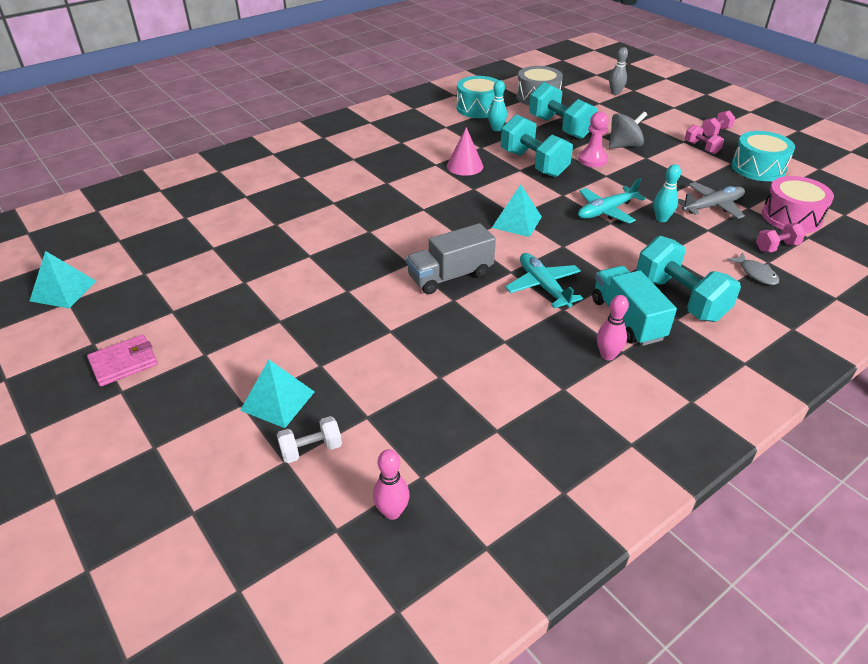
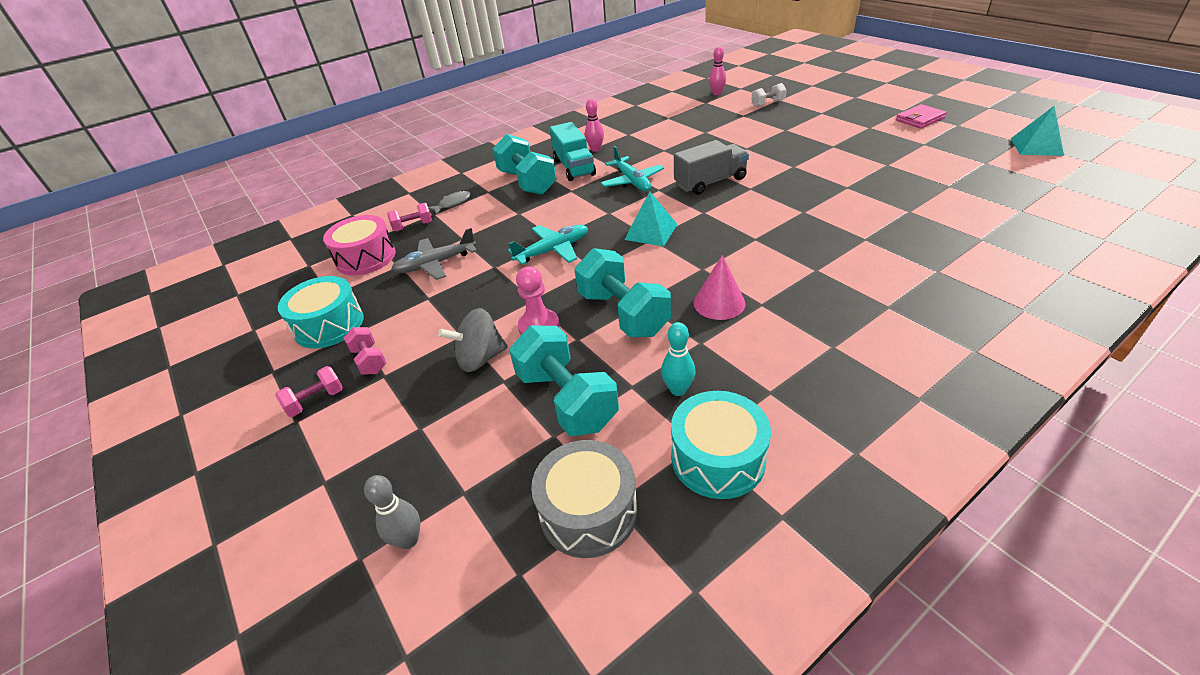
camera: 175 degrees left, 0 degrees up
(277, 400) = (800, 115): turquoise pyramid -> none
(661, 219) = (499, 246): turquoise bowling pin -> none
(756, 274) = (453, 204): grey fish -> grey fish turned 75 degrees clockwise

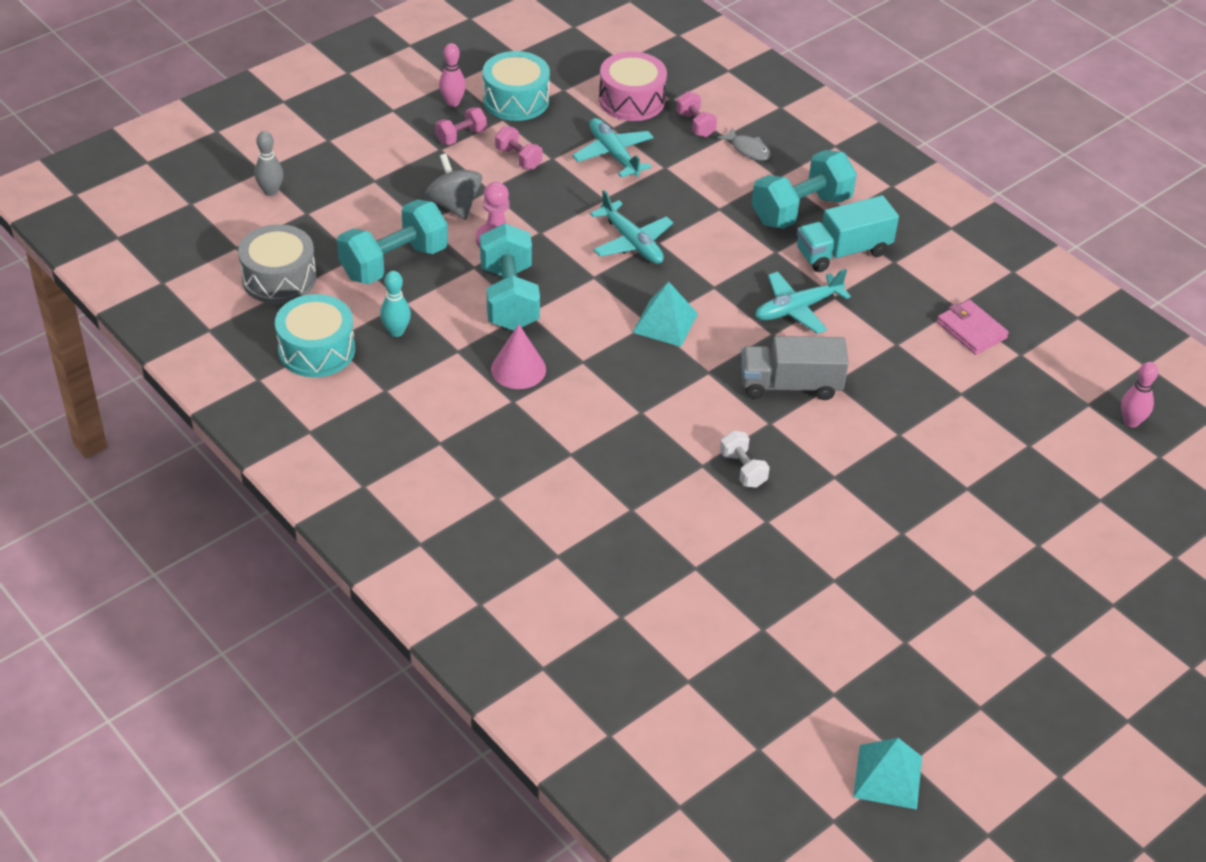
camera: 80 degrees right, 5 degrees up
(316, 401) = (413, 116): pink dumbbell -> pink dumbbell (518, 158)
(436, 264) = (613, 155): grey plane -> turquoise plane
(595, 149) = (902, 272): pink bowling pin -> pink bowling pin (452, 102)
(623, 313) = (509, 298): turquoise dumbbell -> turquoise dumbbell turned 60 degrees counterclockwise
(710, 182) = (790, 385): grey truck -> grey truck turned 120 degrees clockwise
(767, 103) = (1081, 482): white dumbbell -> white dumbbell (742, 469)
(920, 119) = (1005, 665): pink wallet -> pink wallet (971, 330)

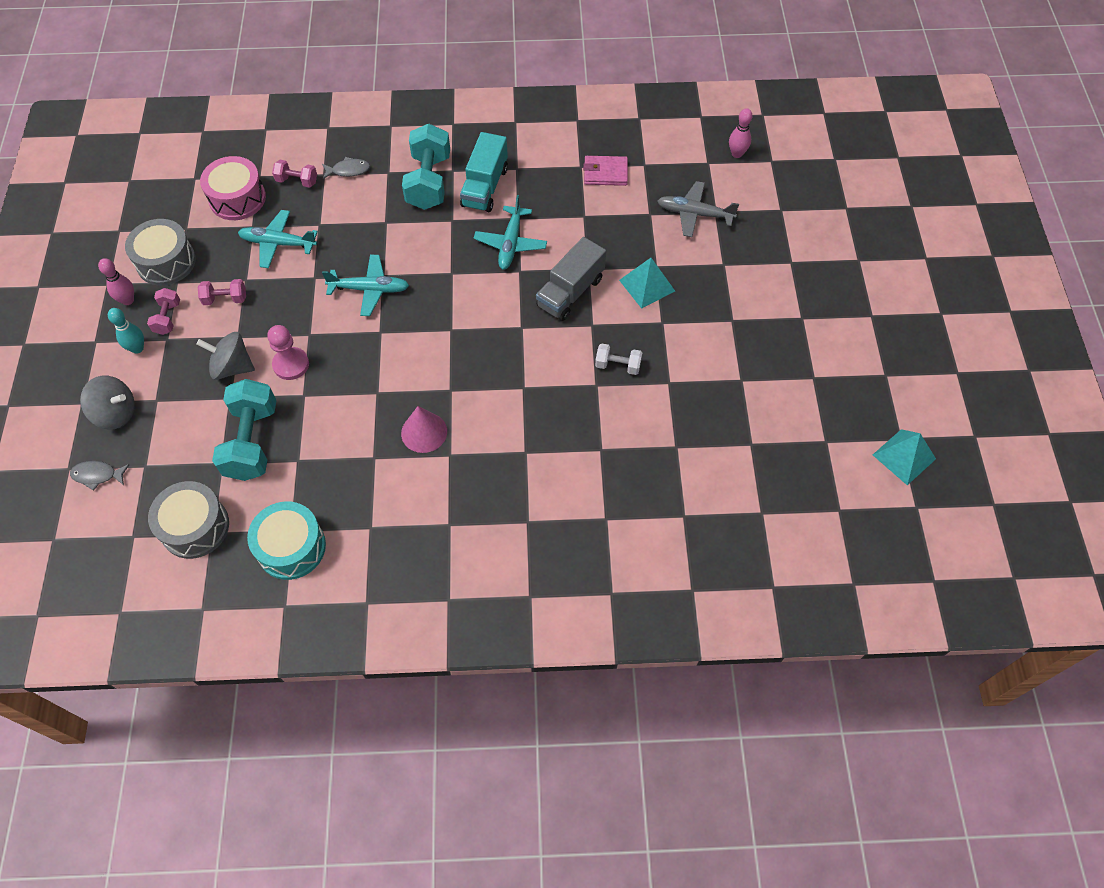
camera: 50 degrees left, 15 degrees up
(271, 191) = (97, 475): grey bowling pin -> grey fish
(338, 165) = (116, 413): none -> grey spinning top
(396, 331) = (321, 484): turquoise bowling pin -> turquoise bowling pin (137, 348)
(509, 298) = (353, 394): turquoise dumbbell -> none
(516, 100) = (166, 262): turquoise drum -> grey drum
(665, 323) = (458, 321): turquoise pyramid -> turquoise pyramid (647, 285)
(1005, 429) = (695, 214): none -> grey plane

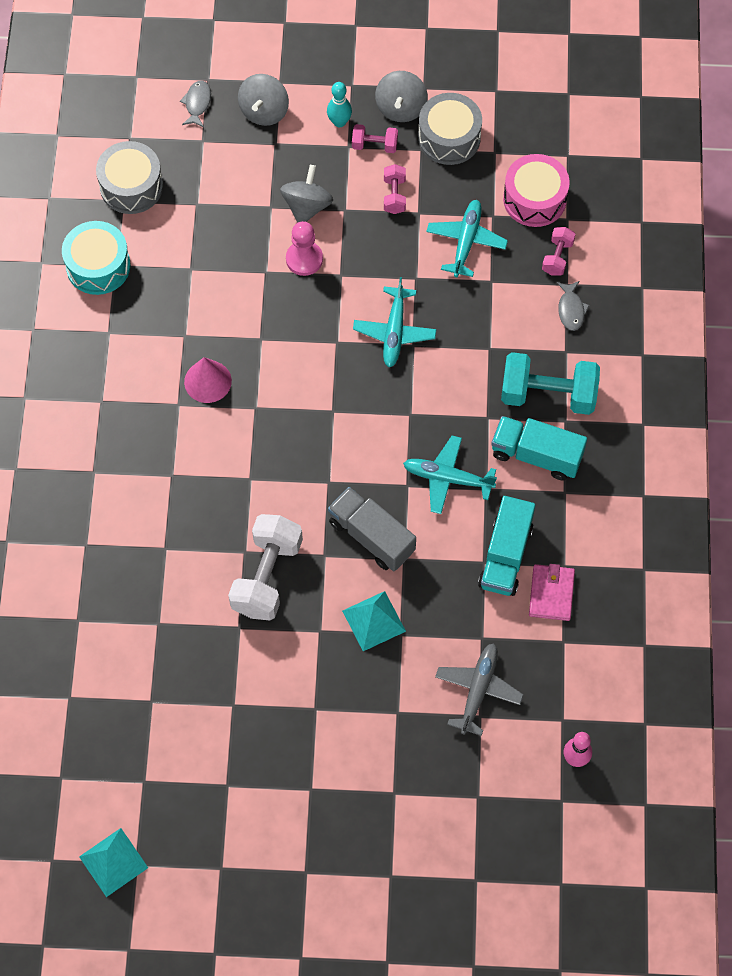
camera: 95 degrees right, 5 degrees up
(128, 300) = (401, 108): pink bowling pin -> grey spinning top
(252, 441) = (217, 228): turquoise dumbbell -> none
(577, 202) = (505, 556): none -> turquoise truck
(617, 365) = (267, 576): white dumbbell -> white dumbbell, size x1.99

